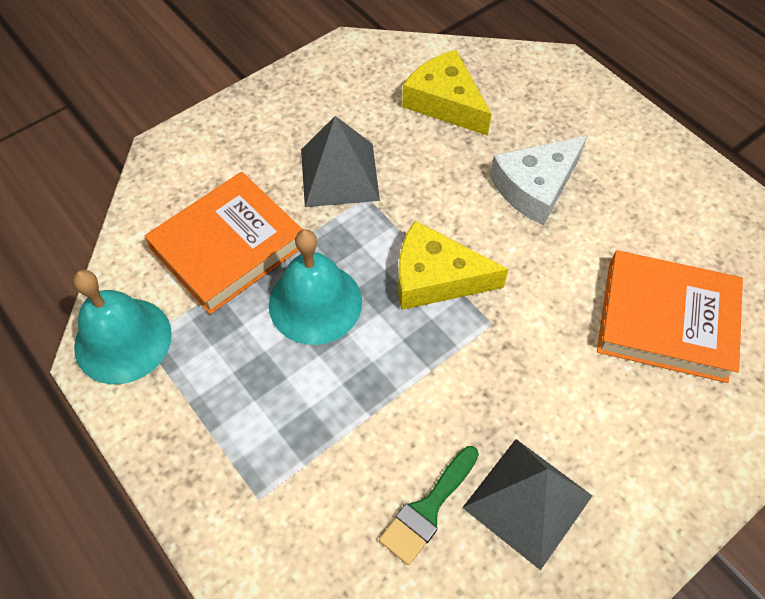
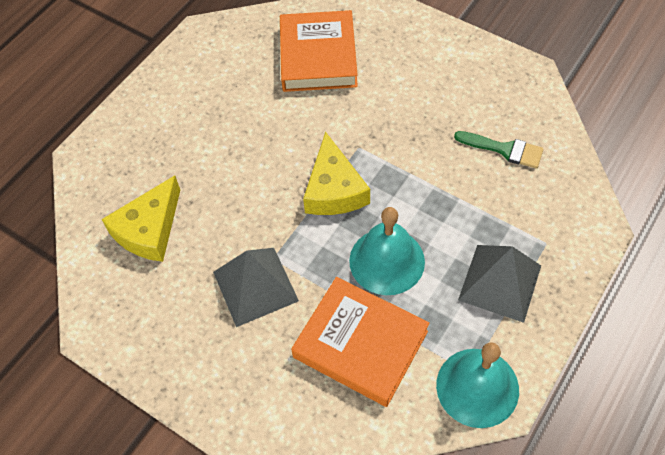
camera: 105 degrees left, 0 degrees up
(527, 501) = (474, 103): grey pyramid -> grey pyramid (500, 282)
(535, 187) = (226, 146): white cheese -> none

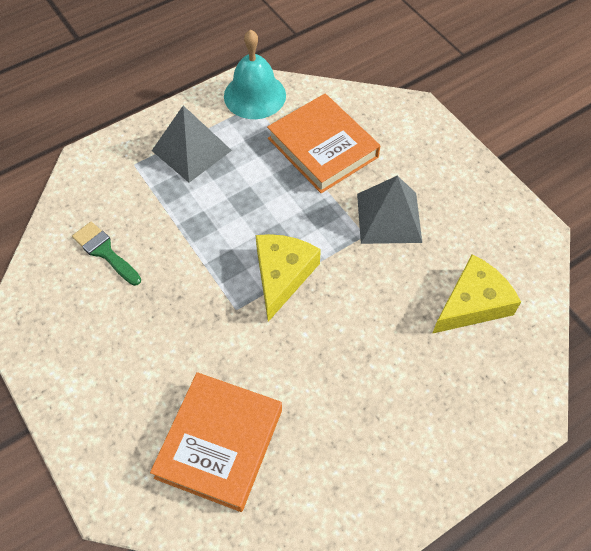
camera: 160 degrees left, 0 degrees up
(387, 261) = (269, 197): turquoise bell -> none

